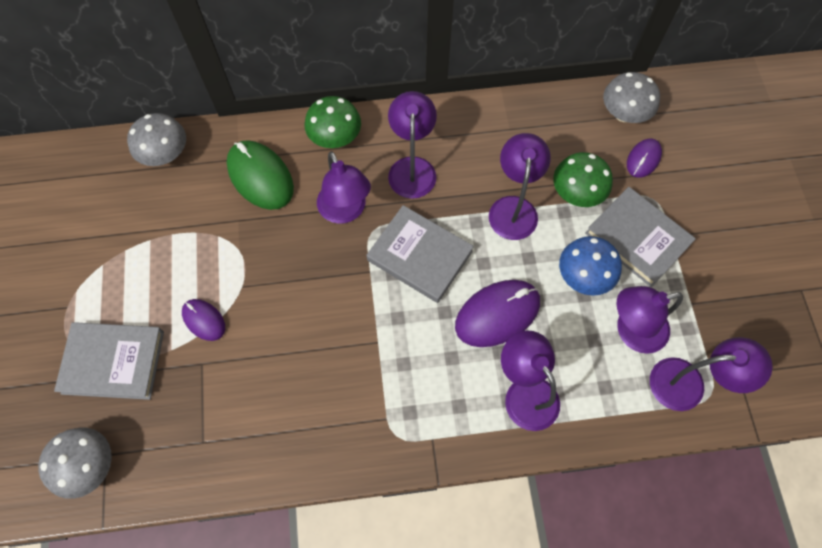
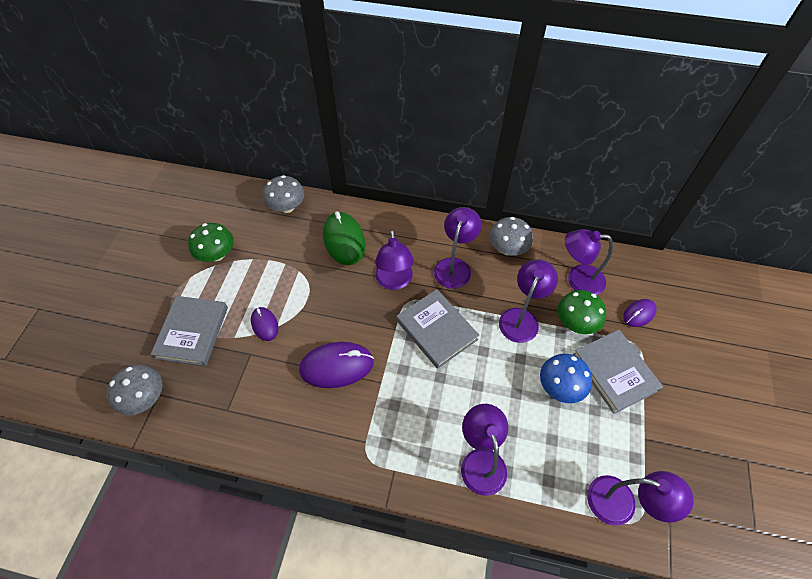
camera: 20 degrees right, 10 degrees down
(113, 362) = (192, 332): grey book -> grey book turned 75 degrees clockwise
(335, 137) = (407, 229): green mushroom -> green mushroom (217, 254)
(497, 314) = (480, 393): purple mouse -> purple mouse (337, 366)
(624, 113) = (634, 275): grey mushroom -> grey mushroom (507, 249)
(631, 331) = (586, 443): purple lamp -> purple lamp (577, 279)

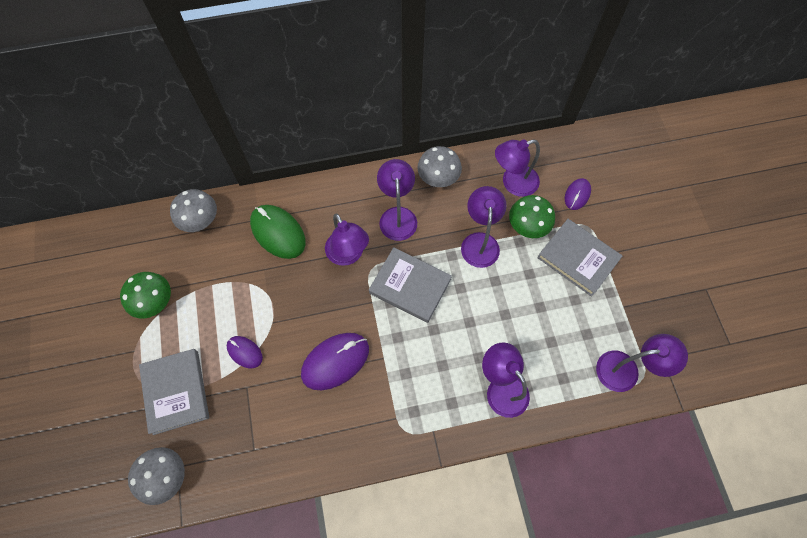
camera: 25 degrees left, 10 degrees up
(560, 387) = (539, 292): blue mushroom -> none

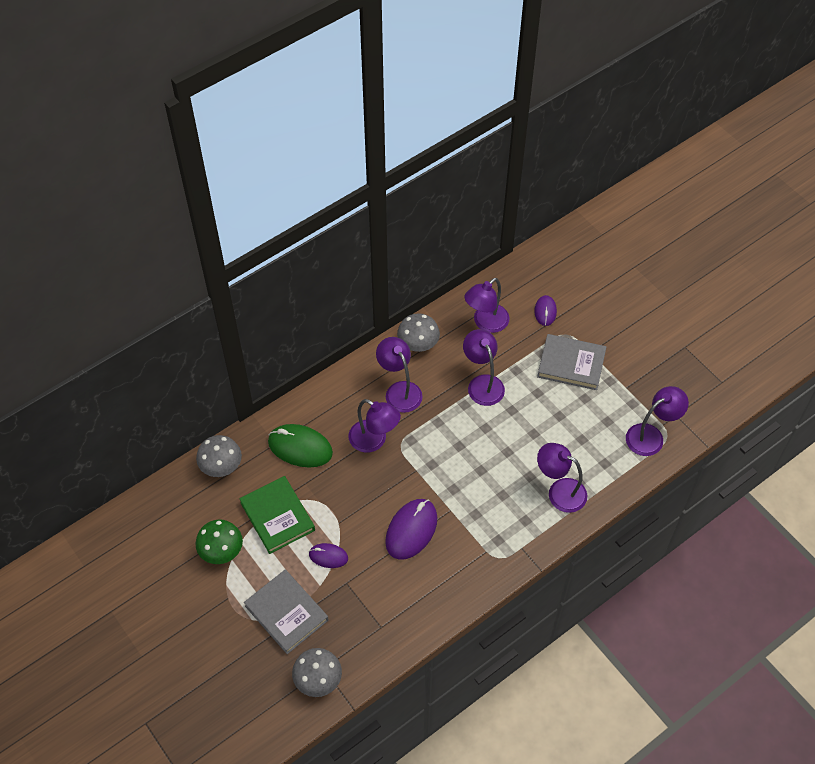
camera: 25 degrees left, 10 degrees down
(221, 291) = (277, 516): none -> green book
(410, 286) = (442, 444): grey book -> none
(528, 226) = (516, 354): green mushroom -> none

